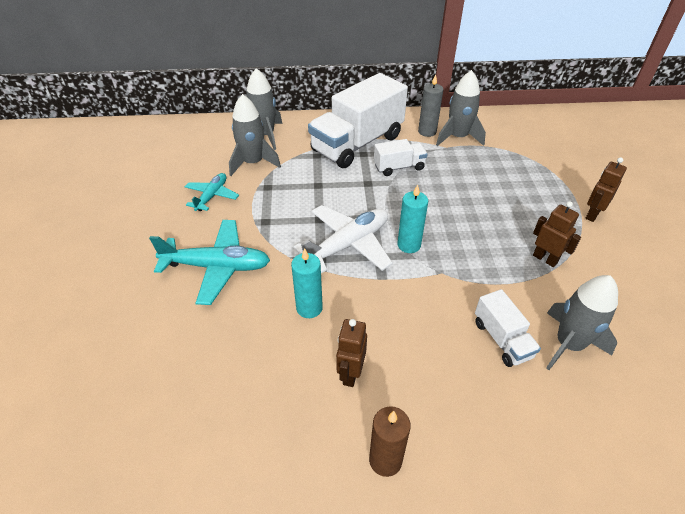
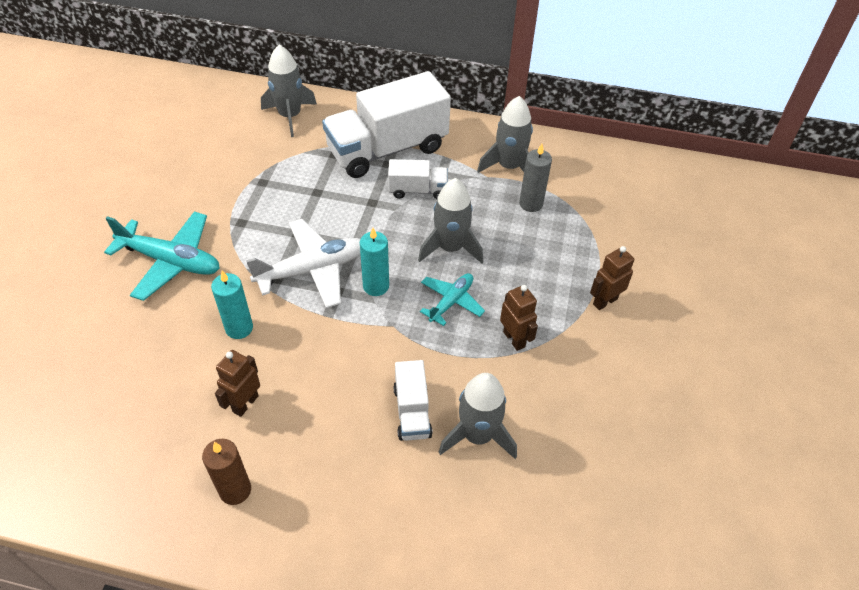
camera: 15 degrees right, 5 degrees up
(212, 196) = (200, 179): turquoise plane -> turquoise plane (451, 302)
(253, 163) = (261, 148): grey rocket -> grey rocket (450, 248)
(427, 131) = (477, 151): grey candle -> grey candle (531, 203)

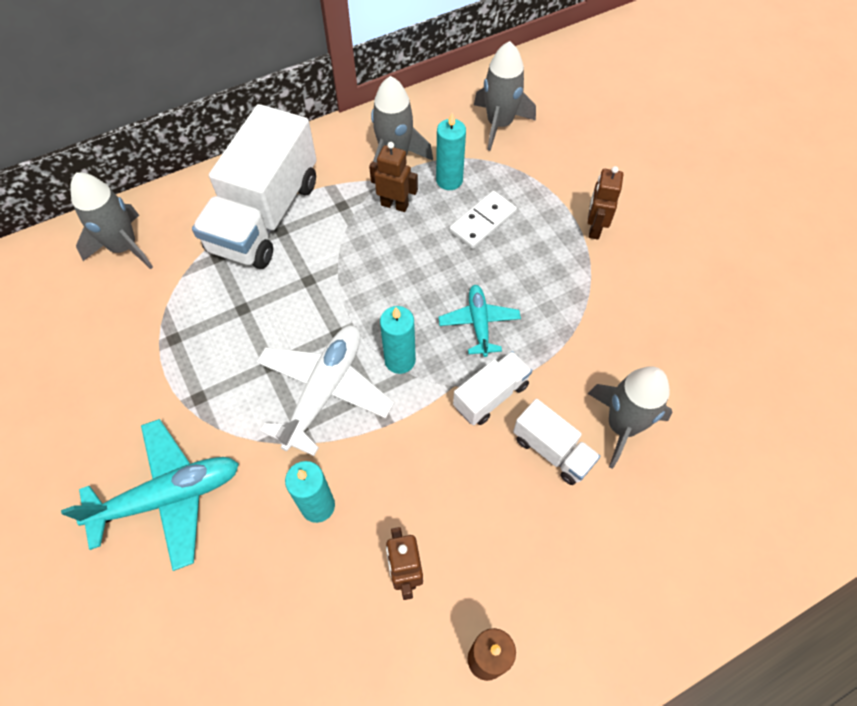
camera: 40 degrees left, 10 degrees up
(418, 190) = (338, 237): white truck -> white truck (491, 396)
(450, 248) = (425, 272): grey rocket -> grey rocket (499, 124)
(514, 339) = (562, 317): brown robot -> brown robot (394, 205)
(525, 243) = (483, 222): none -> white domino
(531, 203) = (449, 180): grey candle -> turquoise candle

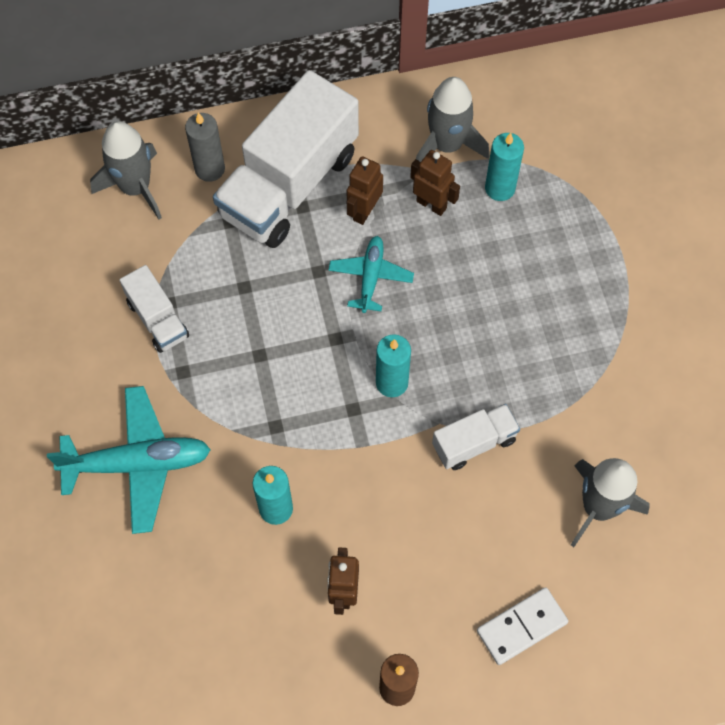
camera: 15 degrees right, 5 degrees up
(190, 218) = (209, 169): none -> grey candle
(324, 391) = (308, 396): white plane -> none
(479, 323) = (484, 363): turquoise plane -> turquoise plane (370, 277)
(483, 222) = (522, 247): white domino -> white domino (522, 627)
(499, 124) = (577, 129): grey rocket -> none
(552, 450) = (519, 514): white truck -> white truck (157, 319)
(594, 228) = (644, 284): brown robot -> brown robot (364, 211)

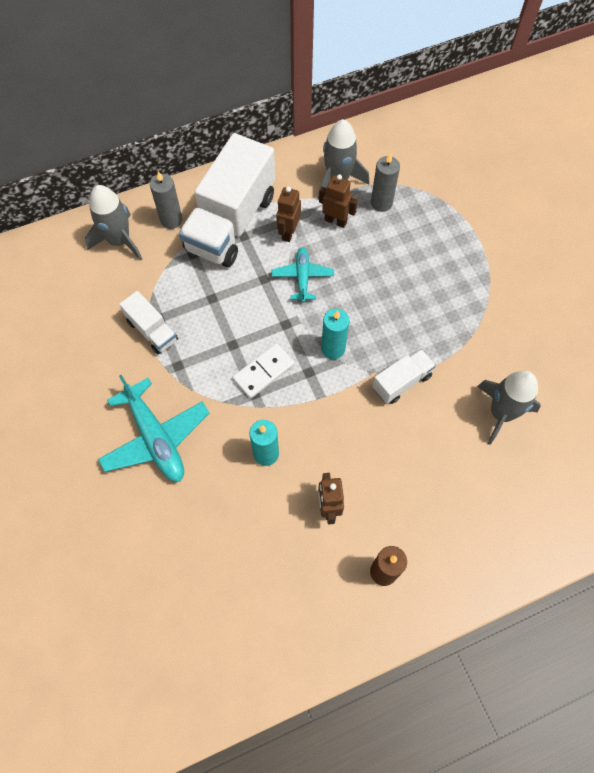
camera: 10 degrees left, 0 degrees up
(137, 463) = (156, 438): turquoise plane -> turquoise plane turned 75 degrees clockwise
(500, 188) = (381, 203): turquoise candle -> grey candle
(522, 627) = (465, 509): white domino -> white domino (264, 372)

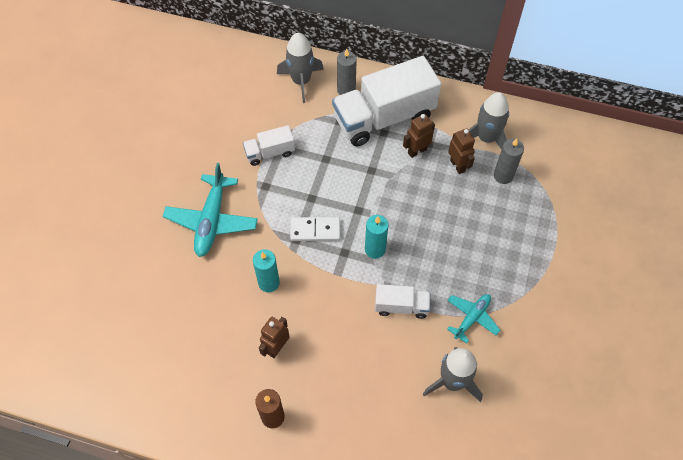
camera: 40 degrees right, 5 degrees down
(152, 331) = (270, 153): white truck -> white truck turned 75 degrees clockwise
(302, 277) = (398, 187): turquoise plane -> turquoise plane (471, 318)

